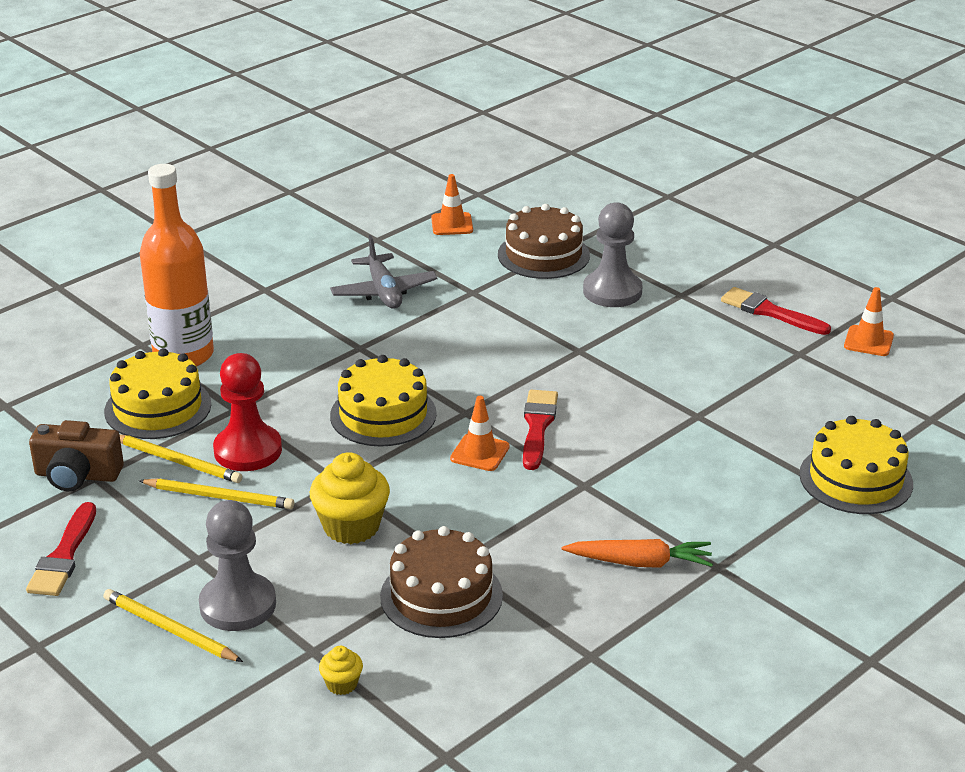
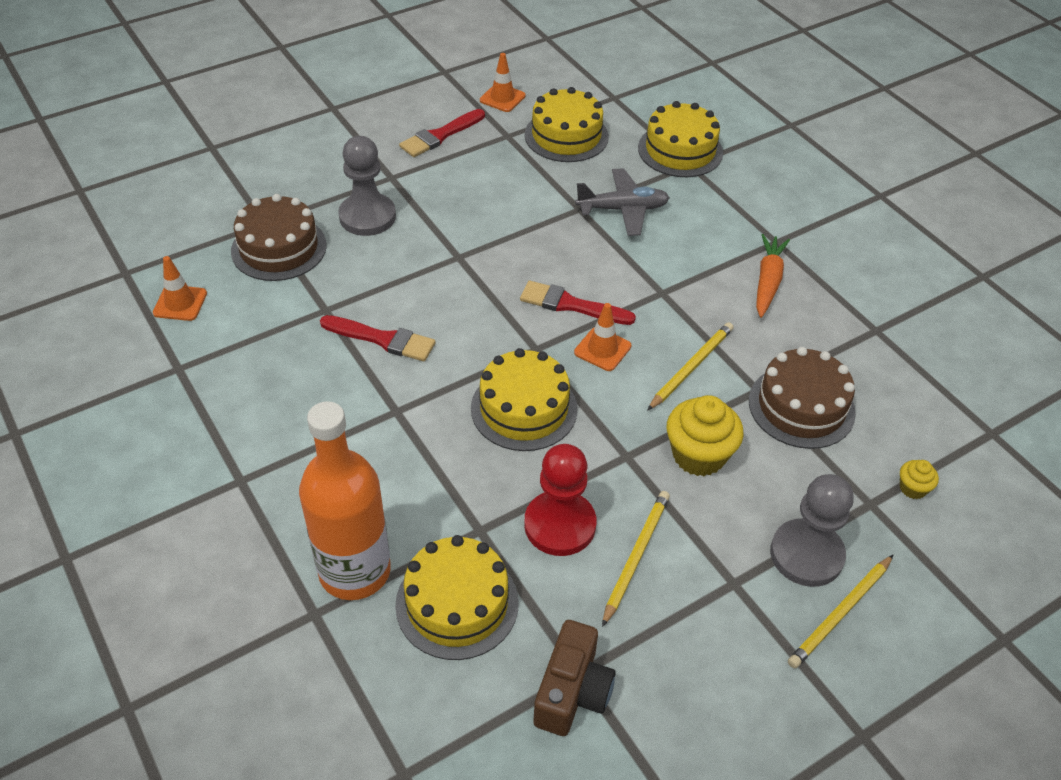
camera: 80 degrees left, 15 degrees up
(64, 556) = (718, 708): red brush -> red brush (383, 339)
(177, 461) = (565, 590): yellow pencil -> yellow pencil (691, 367)
(384, 292) = (294, 377): grey plane -> grey plane (623, 209)
(827, 392) = (566, 136): none -> yellow cake

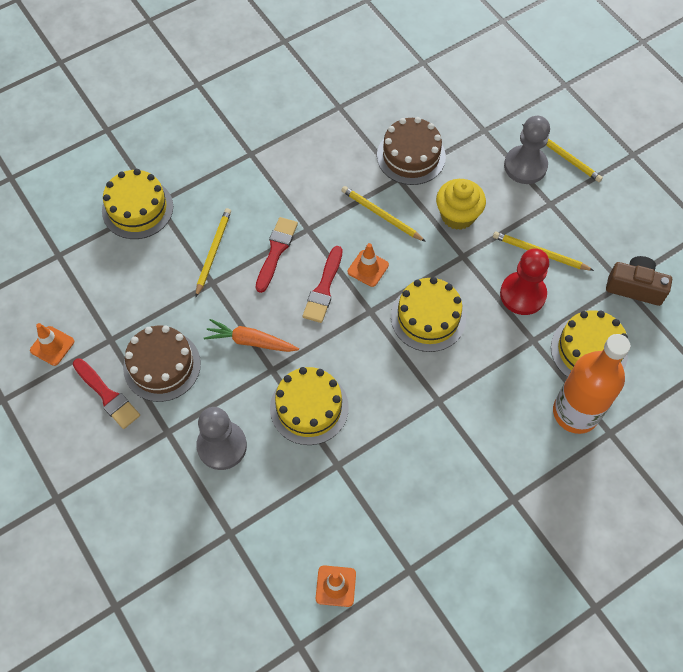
camera: 90 degrees left, 15 degrees up
(279, 248) = (264, 515): brown cake -> brown cake (162, 365)
(383, 339) = (367, 417): red brush -> red brush (276, 251)
(566, 136) = (113, 292): yellow cake -> yellow cake (309, 407)
(623, 209) = (213, 252): grey plane -> yellow pencil
(767, 281) = (293, 163): orange carrot -> orange carrot (251, 341)
(913, 488) = (470, 108): yellow cupcake -> none

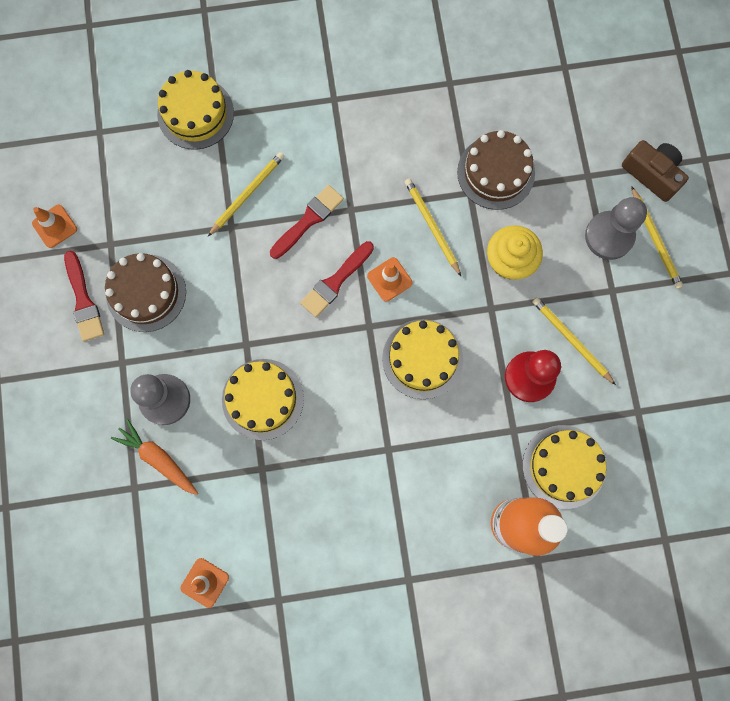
camera: 25 degrees right, 15 degrees up
(251, 341) = (240, 306): orange carrot -> orange carrot (158, 459)
(635, 287) = (648, 421): brown camera -> brown camera (652, 174)

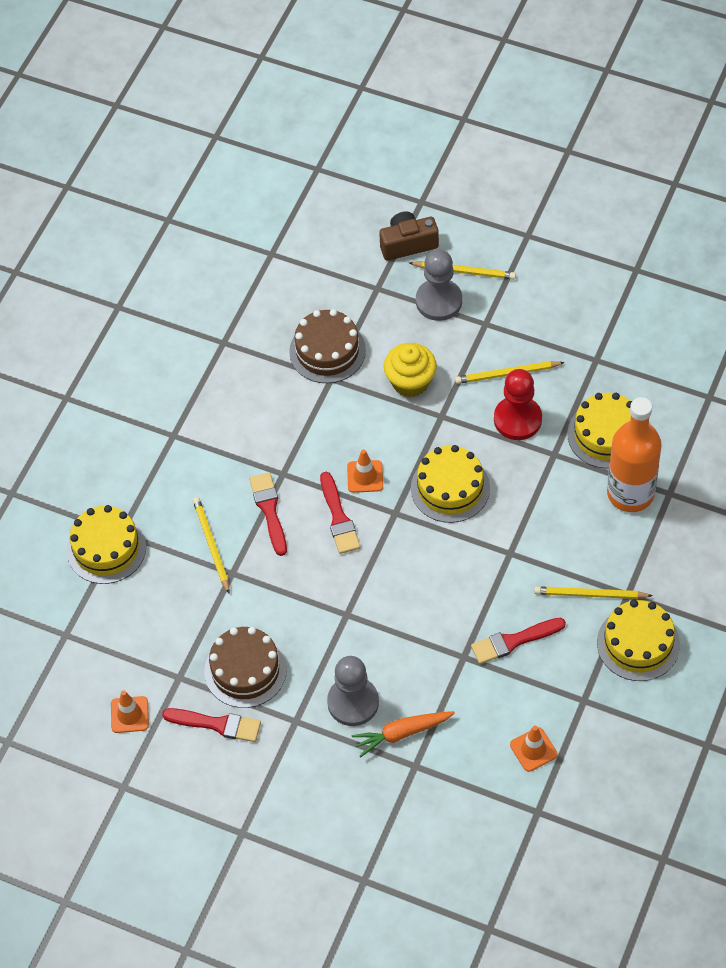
camera: 55 degrees left, 20 degrees down
(262, 399) = (404, 625): yellow cake -> yellow cake (638, 643)
(301, 503) = (513, 641): none -> red brush
(432, 226) = (341, 422): yellow pencil -> yellow pencil (590, 594)

